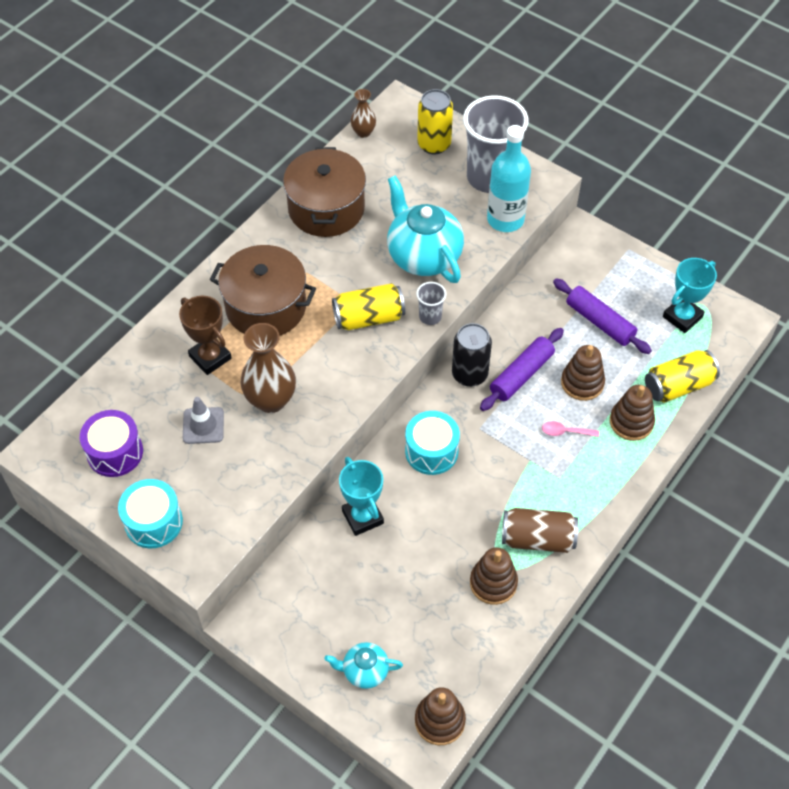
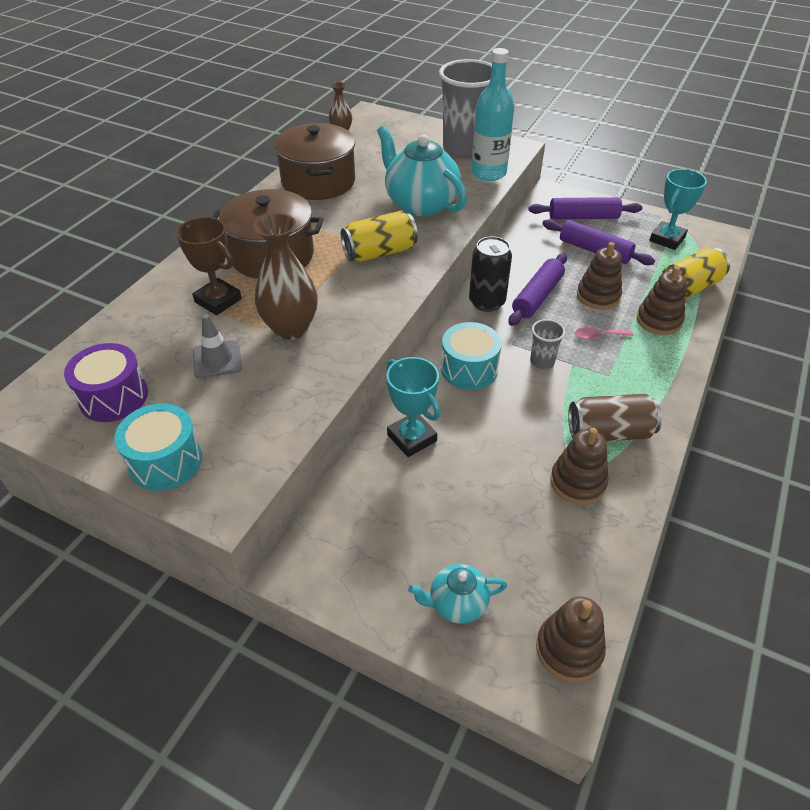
camera: 10 degrees left, 10 degrees down
(430, 317) = (441, 245): grey cup -> grey cup (542, 361)
(434, 144) = (407, 134): yellow can -> none
(604, 273) = (583, 217): none -> purple rolling pin

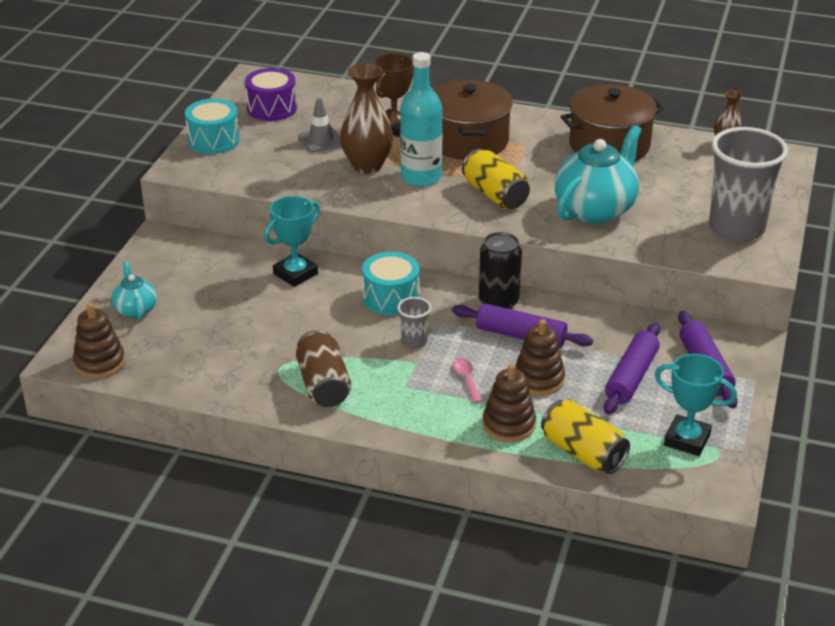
camera: 80 degrees right, 10 degrees down
(488, 173) = (686, 249): turquoise bottle -> turquoise bottle (421, 177)
(577, 482) = (259, 366): brown stacking toy -> none

